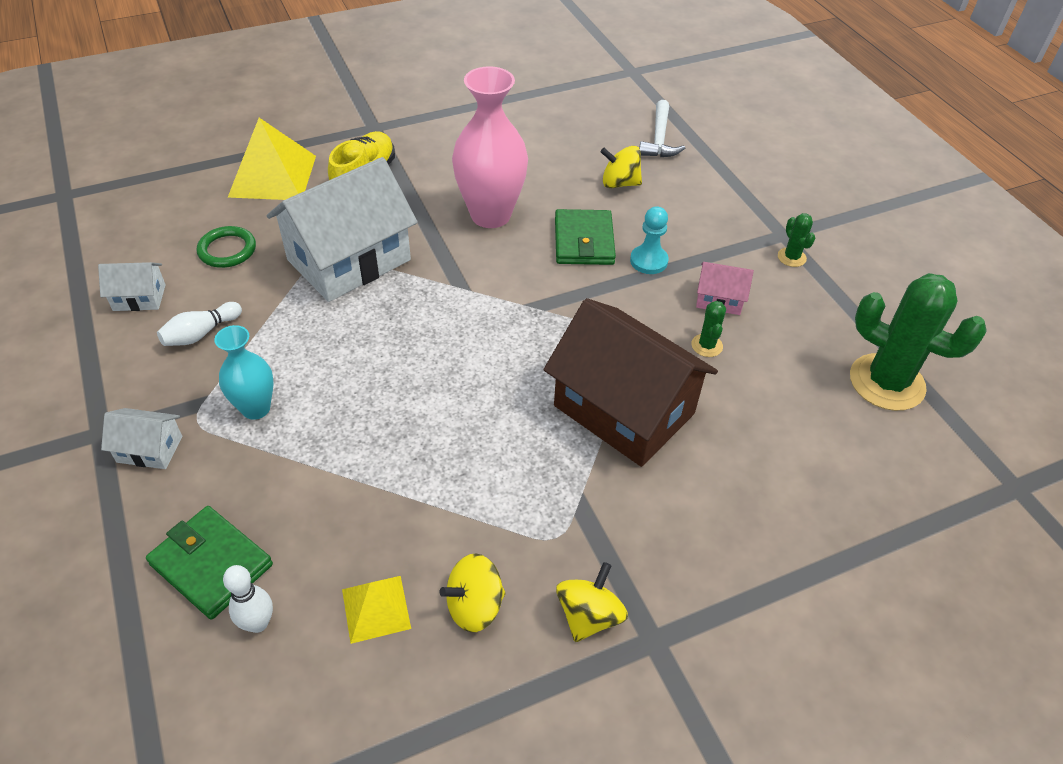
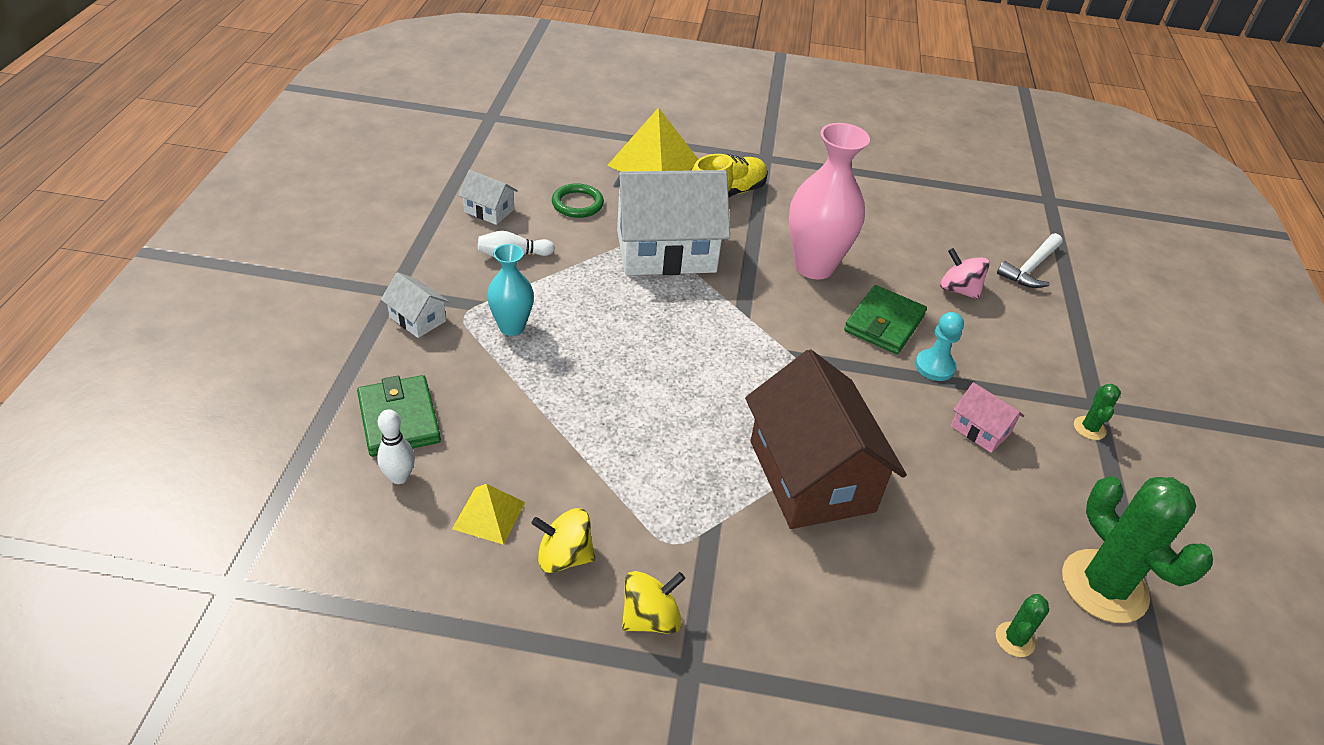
camera: 30 degrees right, 5 degrees down
(619, 183) = (958, 290): yellow spinning top -> pink spinning top
(707, 345) = (935, 462): green cactus -> green cactus (1014, 639)

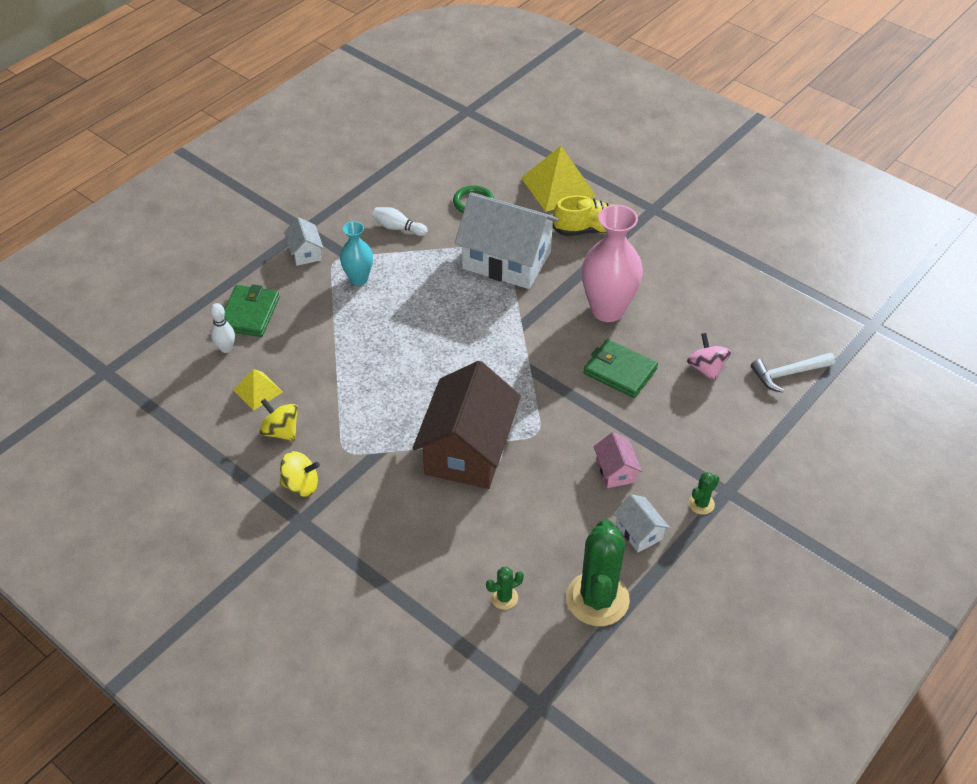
camera: 35 degrees right, 5 degrees up
(489, 210) = (408, 188): white house -> white house (639, 532)
(884, 323) = (620, 371): green wallet -> green wallet turned 60 degrees clockwise
(934, 366) = (627, 416): turquoise pawn -> none

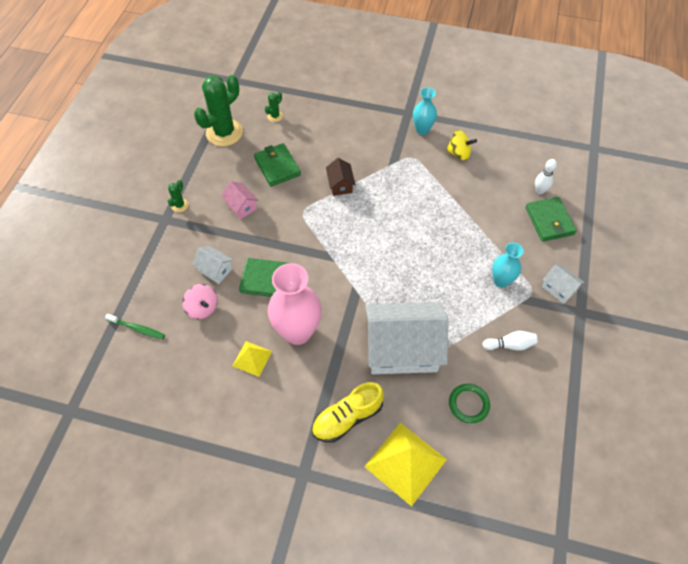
camera: 155 degrees right, 10 degrees up
(258, 390) = (494, 172): yellow pyramid -> yellow pyramid (252, 358)
(301, 485) = (422, 130): yellow spinning top -> turquoise vase
(467, 450) = (340, 185): brown house -> brown house, size x0.44
(541, 509) = (277, 166): none -> green wallet
(597, 599) = (224, 133): green cactus -> green cactus turned 60 degrees clockwise
(639, 532) = (213, 175): white house -> white house (215, 270)
(788, 374) = (137, 329): white hammer -> green toothbrush

